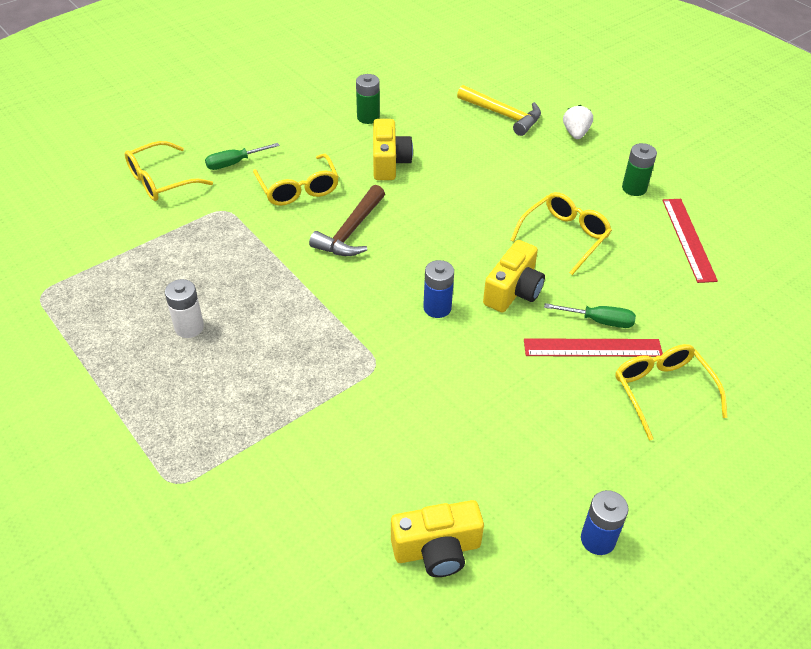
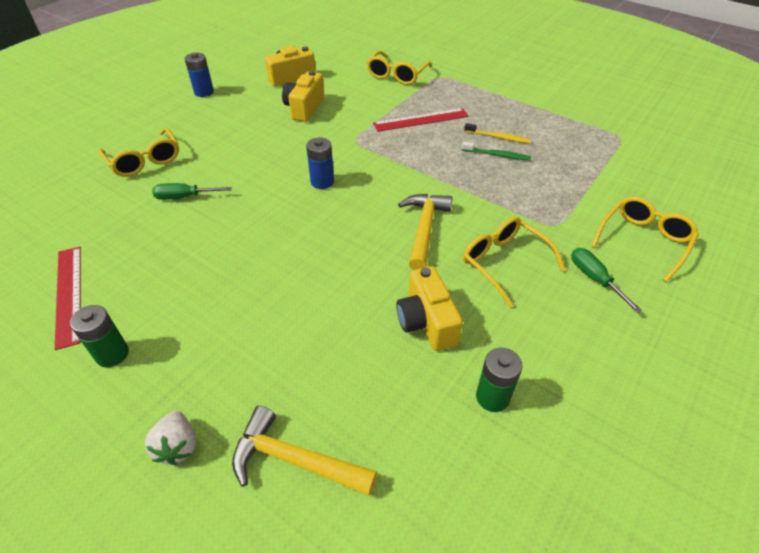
camera: 165 degrees right, 0 degrees up
(189, 327) = (498, 137): white battery -> yellow toothbrush
(213, 300) = (497, 155): none -> green toothbrush
(234, 163) = (595, 279): green screwdriver -> green screwdriver turned 75 degrees counterclockwise
(350, 231) = (424, 229): brown hammer -> yellow hammer
(513, 291) = (259, 206): yellow camera -> yellow camera (304, 108)
(565, 236) = (208, 268): yellow glasses -> yellow glasses (397, 75)
(592, 348) = (193, 177): red ruler -> red ruler (421, 120)

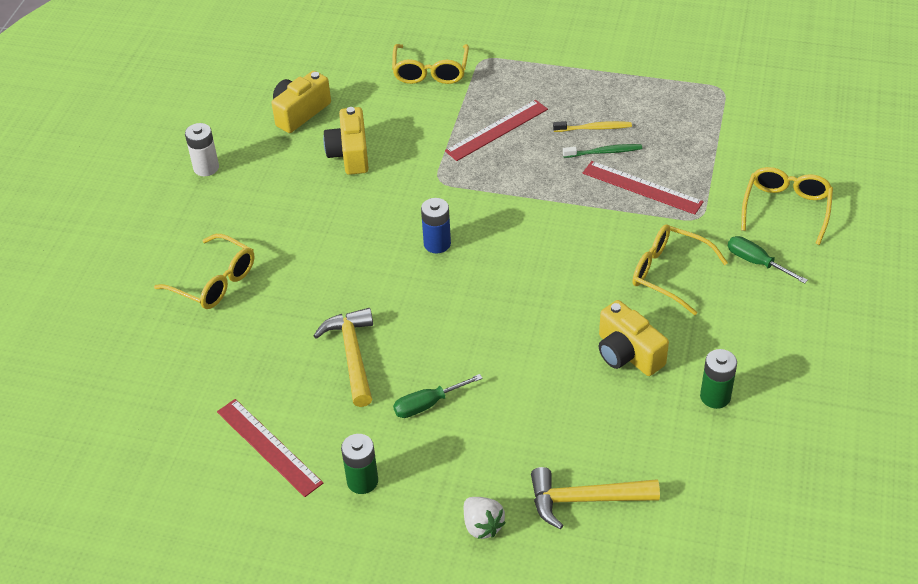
camera: 20 degrees left, 0 degrees up
(185, 197) = (300, 309): green screwdriver -> green screwdriver (428, 404)
(204, 92) = (206, 168): blue battery -> white battery
(424, 229) = (575, 263): yellow hammer -> yellow hammer (352, 355)
(515, 188) = (642, 187): none -> red ruler

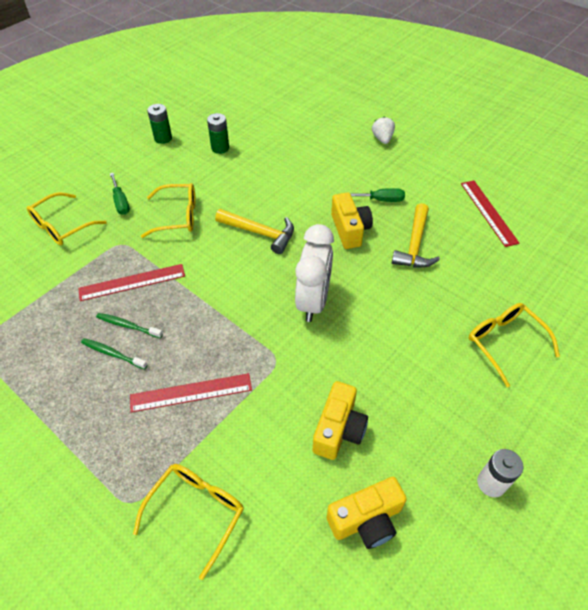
camera: 155 degrees left, 5 degrees up
(362, 481) = (437, 177): green battery -> green battery (163, 138)
(437, 244) = (313, 301): blue battery -> white clock
(584, 500) = (324, 132): yellow hammer -> yellow hammer (260, 233)
(594, 128) = (113, 354): yellow toothbrush -> green toothbrush
(627, 354) = (245, 183): yellow camera -> yellow camera (350, 230)
(642, 187) = (132, 282): red ruler -> red ruler turned 75 degrees counterclockwise
(668, 273) = (178, 216): yellow glasses -> yellow glasses turned 60 degrees counterclockwise

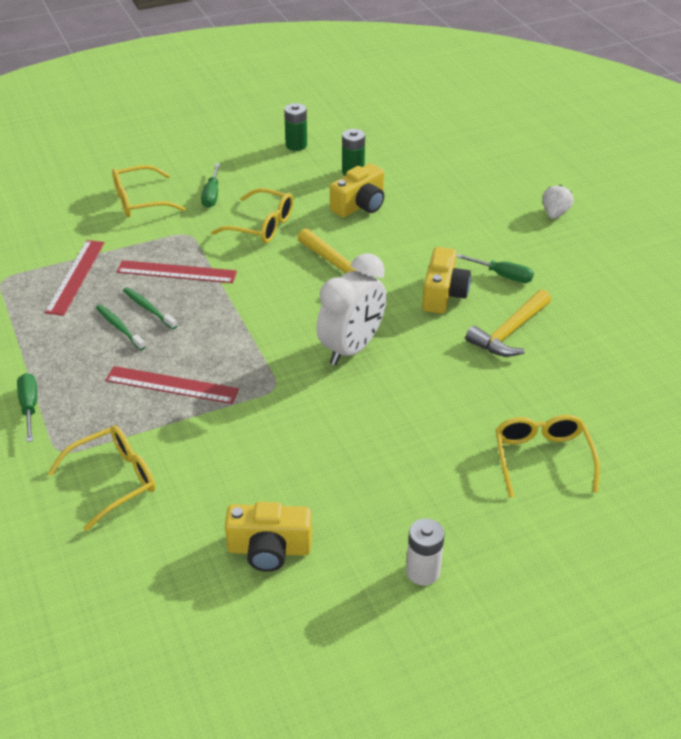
camera: 25 degrees right, 10 degrees down
(75, 469) = (29, 407): none -> green screwdriver
(338, 429) = (296, 468): yellow camera -> yellow camera (360, 205)
(488, 212) = (630, 327): red ruler -> red ruler (75, 276)

